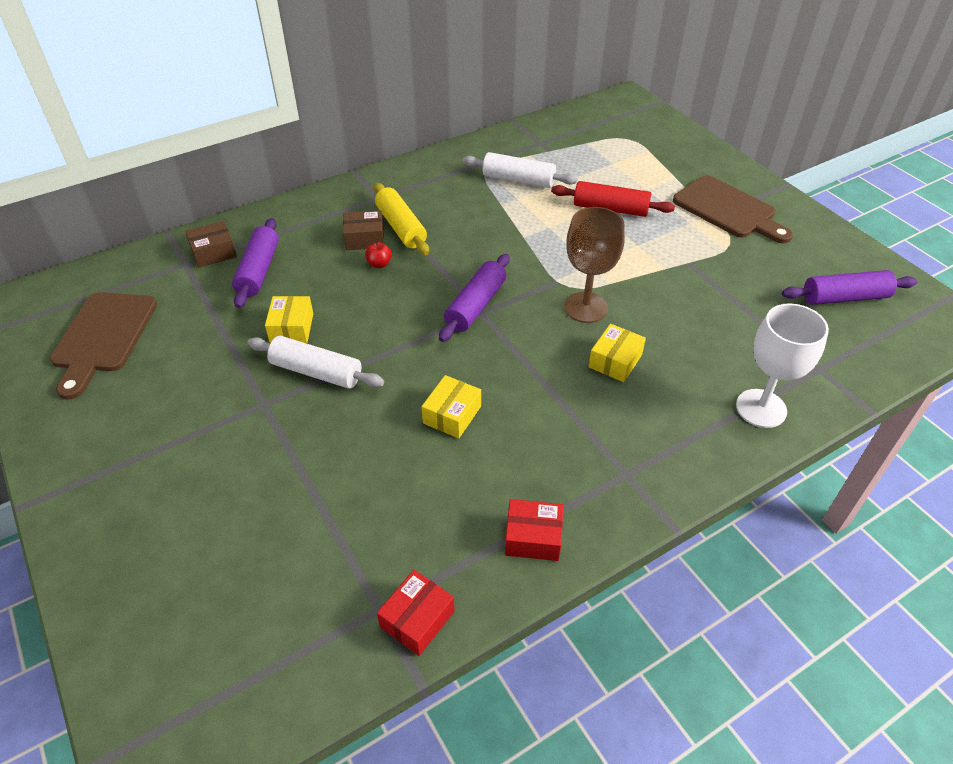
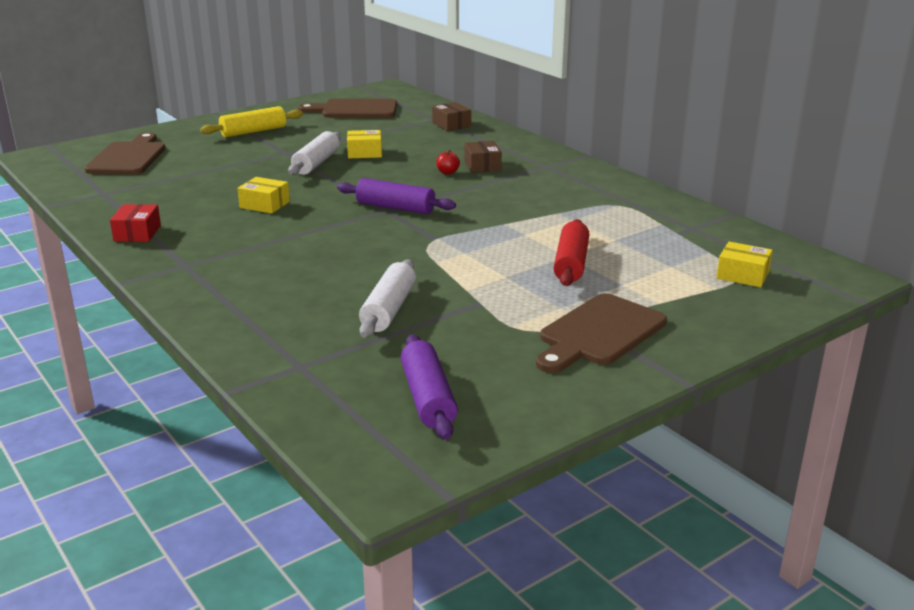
camera: 85 degrees right, 20 degrees down
(217, 604) = (128, 157): none -> brown cutting board
(259, 271) = (431, 138): purple rolling pin -> none
(401, 227) = (503, 176): yellow rolling pin -> yellow rolling pin (253, 132)
(417, 619) = (90, 203): red box -> none
(518, 180) = (607, 219): white rolling pin -> white rolling pin (388, 310)
(585, 307) = (396, 251): brown goblet -> none
(615, 361) = (320, 262): yellow box -> yellow box (742, 275)
(761, 408) = (246, 328): white goblet -> none

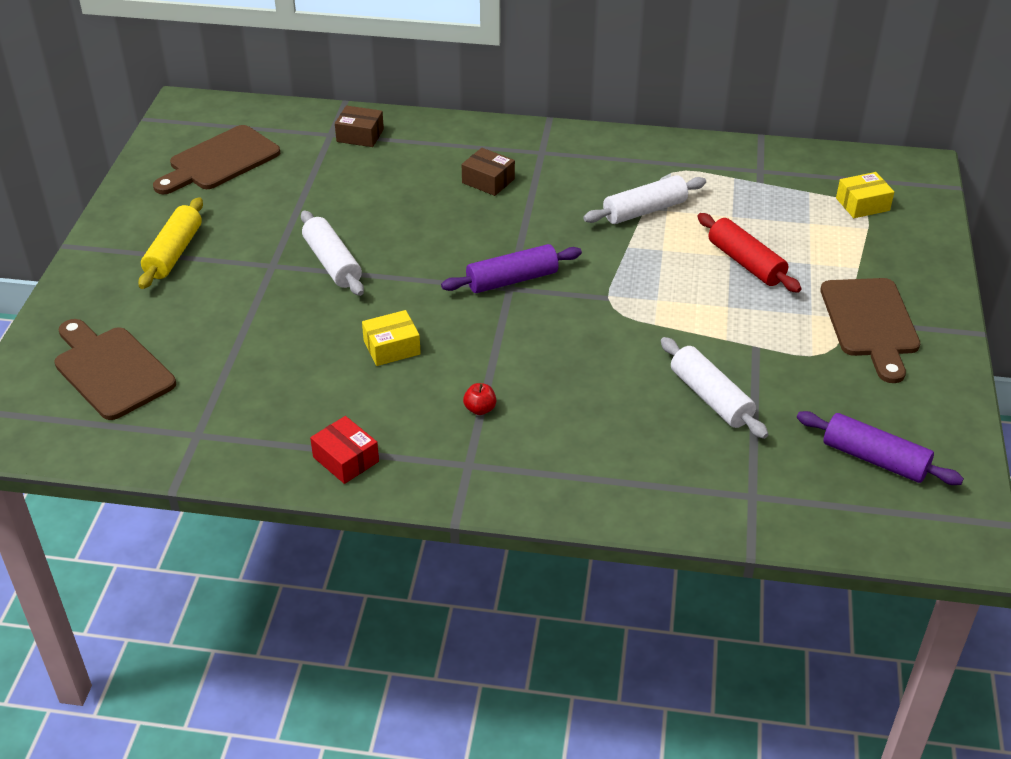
camera: 45 degrees left, 15 degrees up
(364, 153) = (351, 222): yellow box -> none
(447, 172) = (475, 207): red apple -> red apple (480, 409)
(555, 213) = (644, 211): none -> white rolling pin

